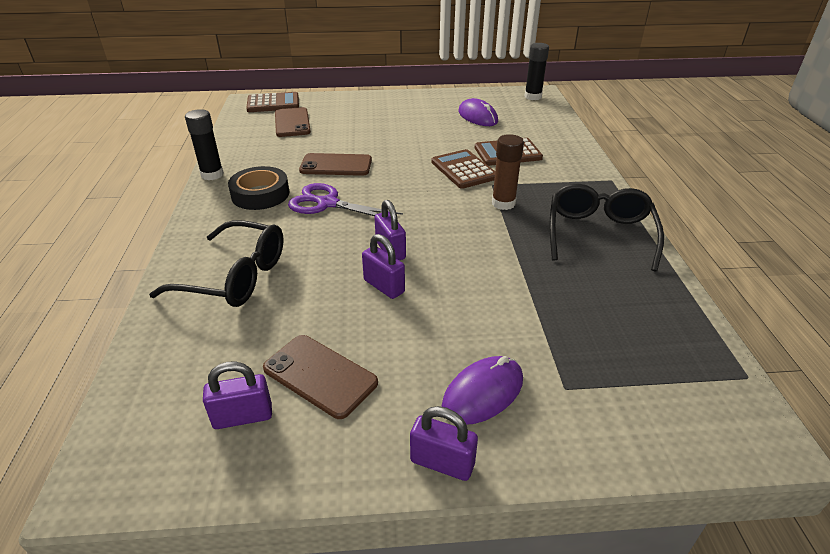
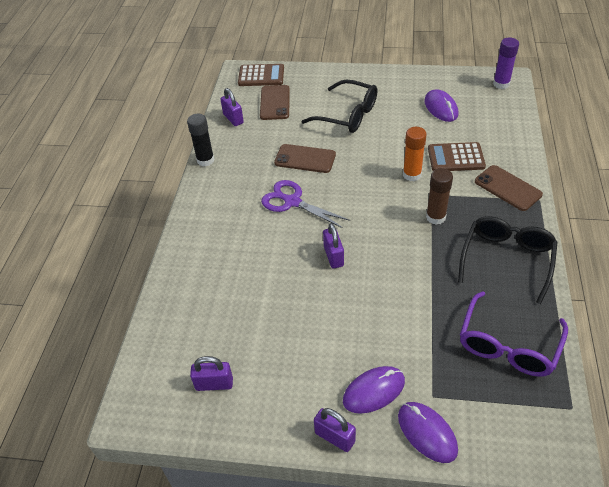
camera: 15 degrees right, 10 degrees up
(235, 277) = (217, 268): black glasses -> black glasses (348, 115)
(260, 194) = (241, 186): black tape -> none
(320, 375) = (266, 360): brown phone -> brown phone (507, 188)
(384, 286) = (322, 290): purple padlock -> purple padlock (233, 119)
(464, 170) = (412, 175): brown calculator -> orange glue stick
(533, 97) = (501, 84): black glue stick -> purple glue stick
(574, 436) = (427, 433): none -> purple mouse
(637, 317) = (508, 345): none -> purple glasses

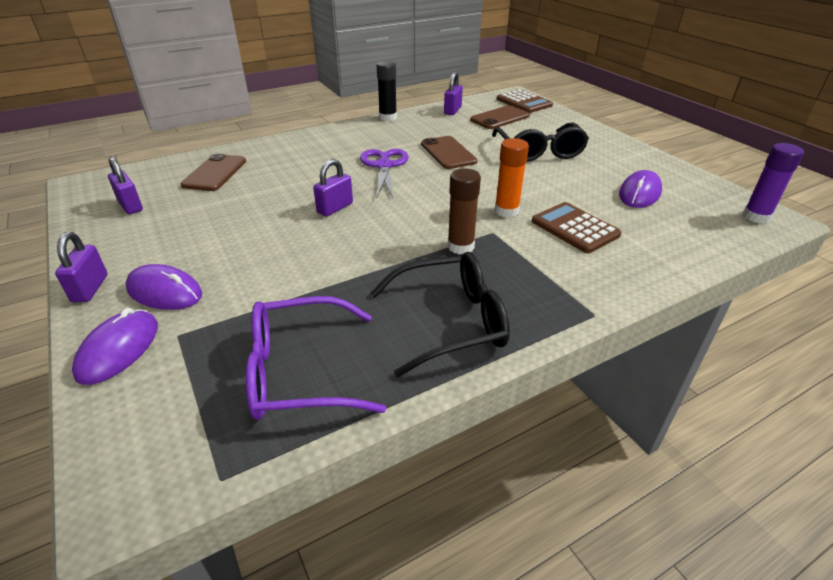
camera: 50 degrees right, 10 degrees down
(507, 188) = (579, 281): brown phone -> brown phone (215, 173)

